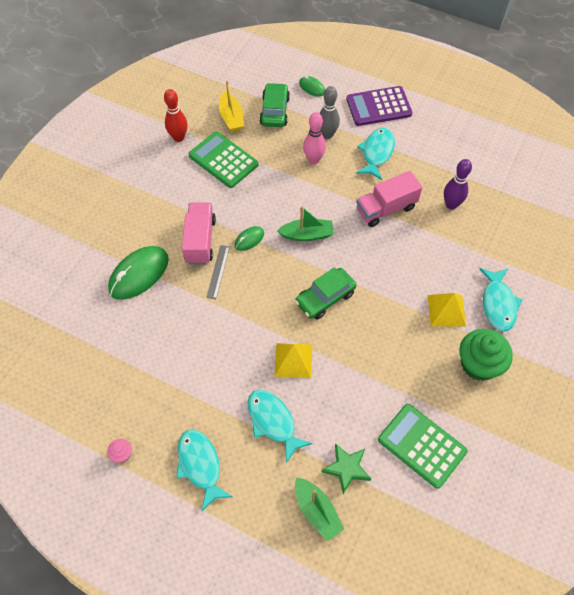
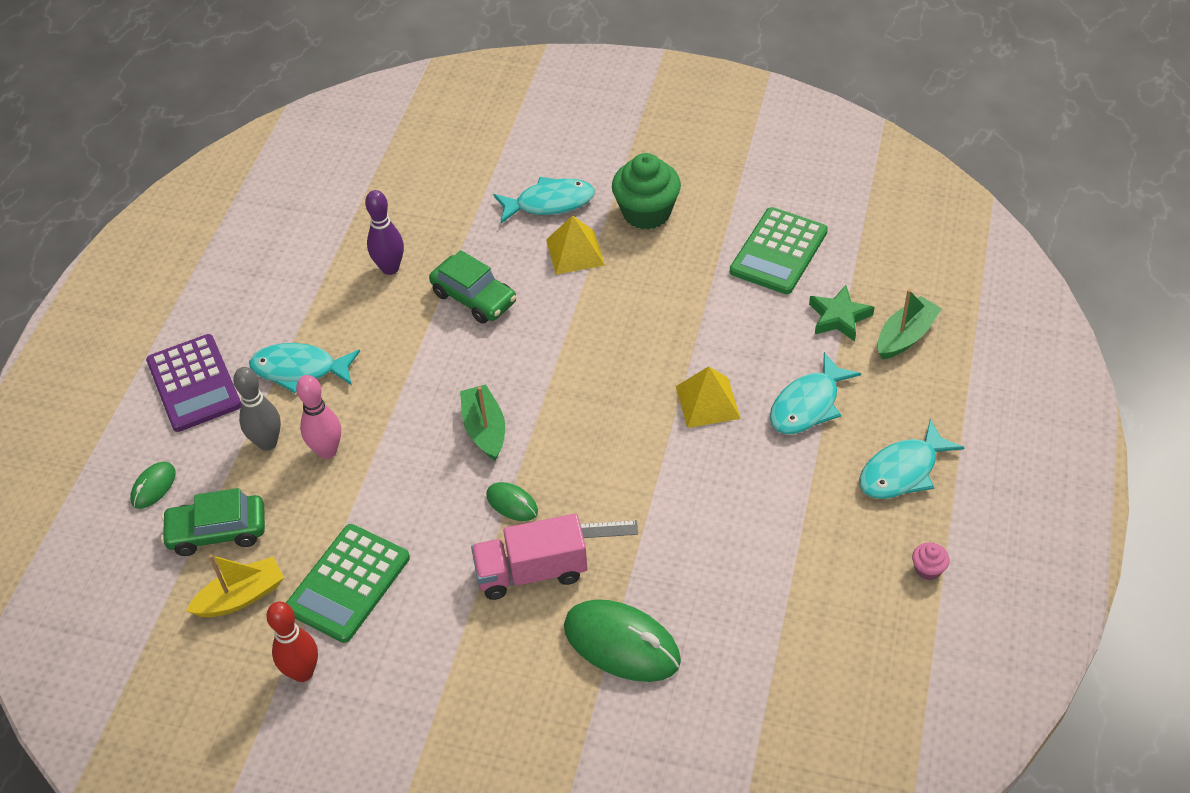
camera: 100 degrees left, 10 degrees down
(325, 298) = (594, 385): green car -> green car (474, 298)
(386, 209) = (413, 341): pink truck -> none

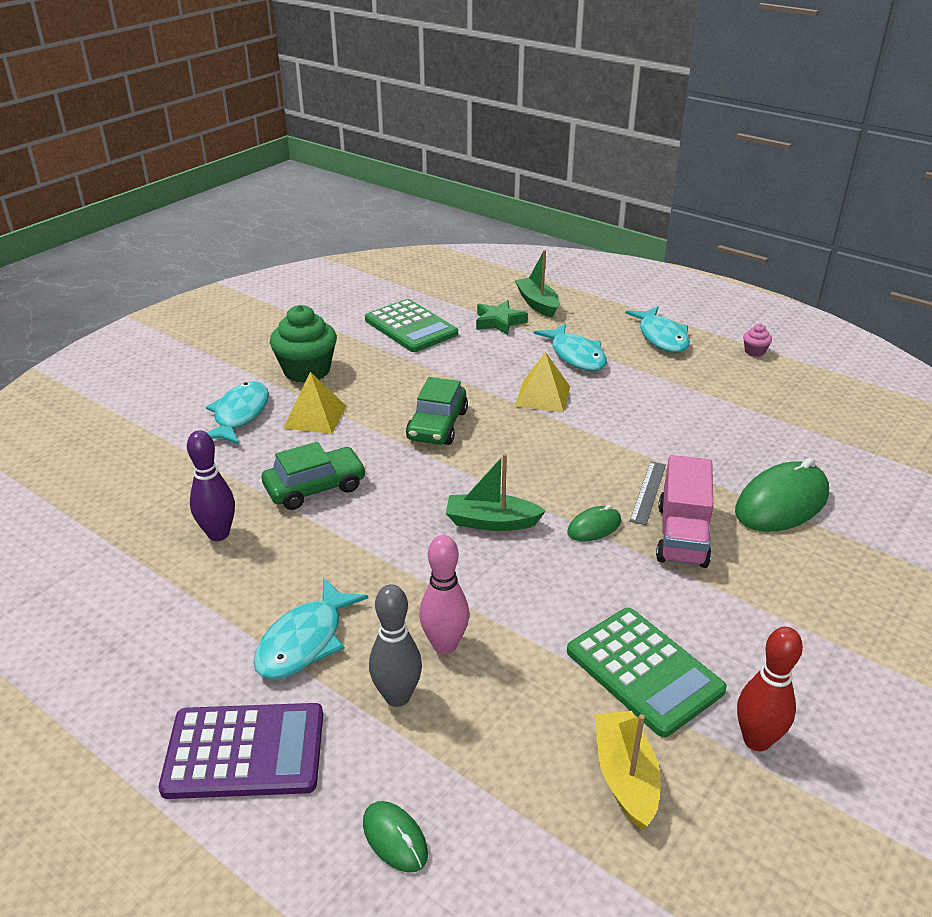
camera: 70 degrees left, 15 degrees down
(217, 531) = (510, 779): green car -> green car (437, 425)

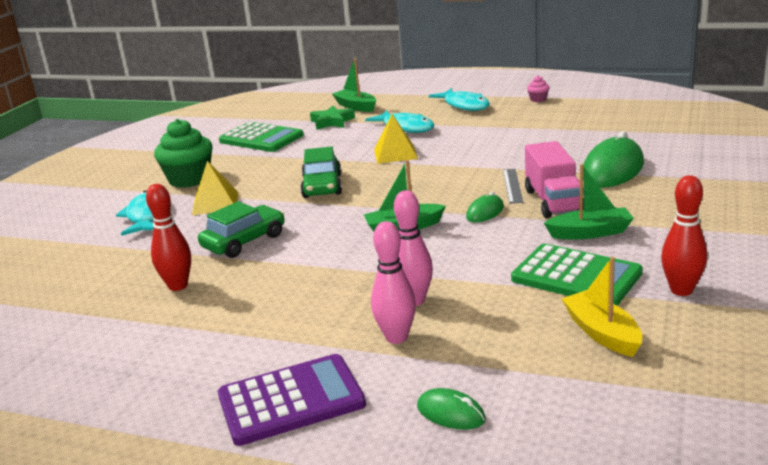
camera: 15 degrees left, 10 degrees down
(218, 534) = (178, 286): purple bowling pin -> red bowling pin
(305, 641) = (297, 327): turquoise fish -> none
(397, 696) = (396, 337): grey bowling pin -> pink bowling pin
(698, 603) = (590, 233): none -> green boat

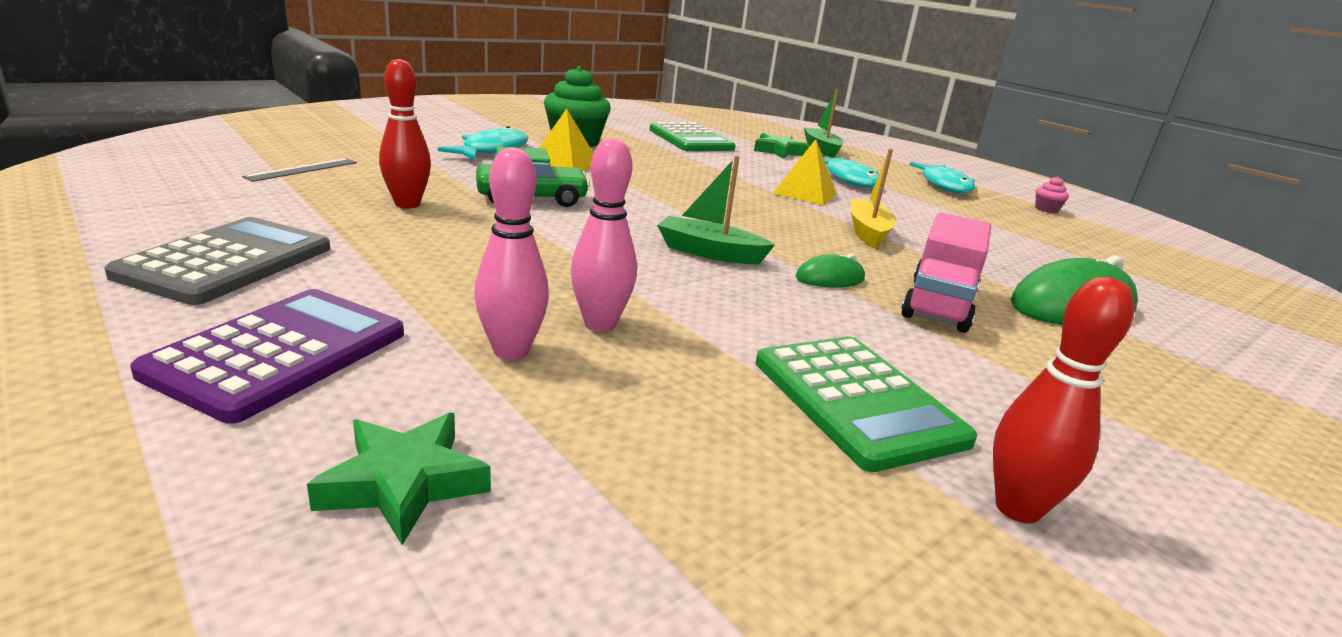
camera: 25 degrees right, 0 degrees up
(154, 377) = (227, 262): none -> grey calculator
(291, 400) = (280, 353): purple calculator -> purple calculator turned 75 degrees counterclockwise
(322, 186) = (684, 189): green car -> none
(451, 413) = (404, 483): green mouse -> green star
(512, 185) = (904, 268): grey ruler -> grey ruler (302, 170)
(590, 233) = (949, 359): green boat -> none
(602, 333) = (793, 500): yellow boat -> yellow boat (867, 232)

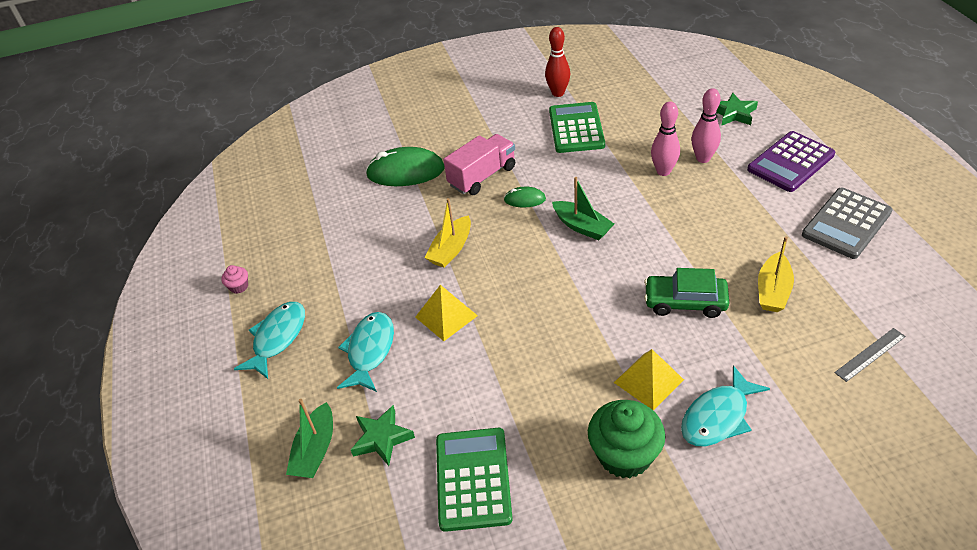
camera: 150 degrees left, 20 degrees up
(407, 204) = (773, 291): red bowling pin -> yellow boat

